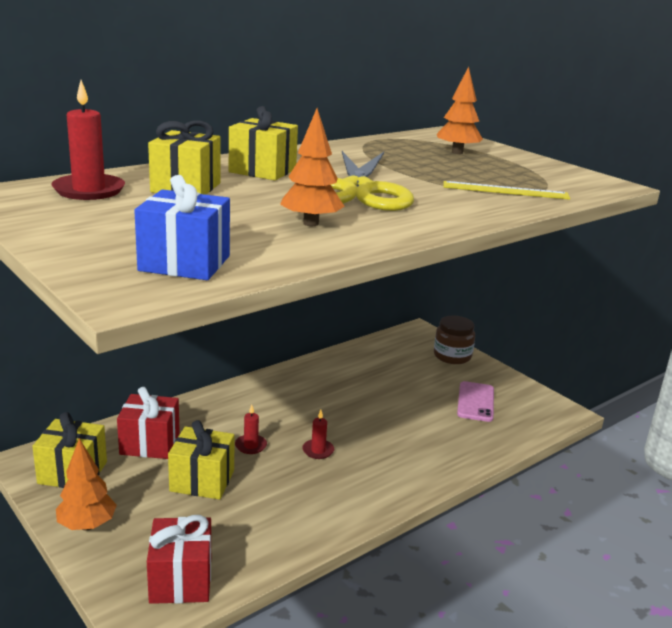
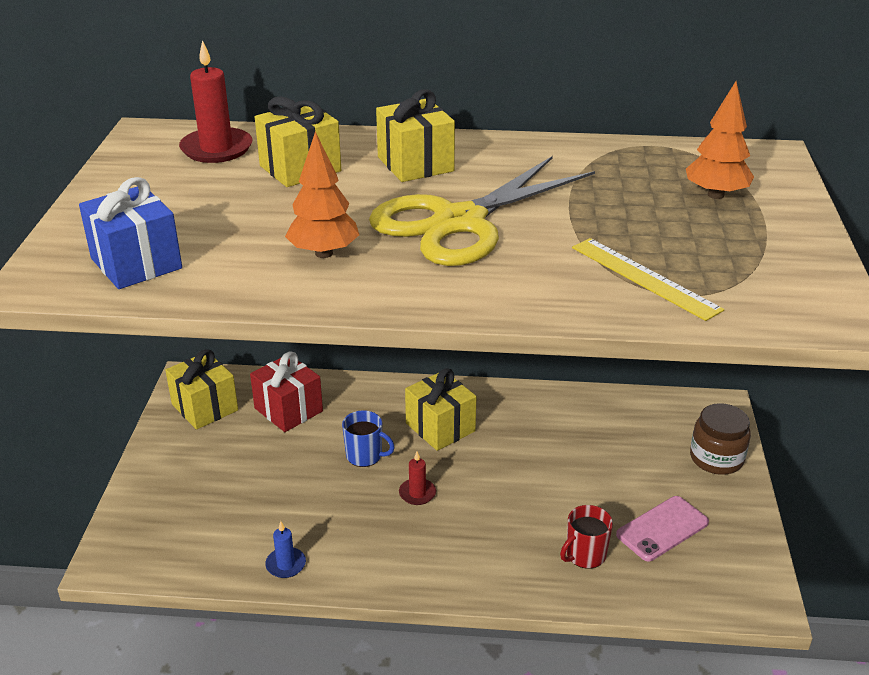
camera: 45 degrees right, 10 degrees up
(87, 525) = (162, 460): orange tree -> none
(181, 580) = (167, 546): red gift -> none
(202, 481) = (285, 468): yellow gift -> yellow gift (440, 427)
(250, 446) = (365, 456): red candle -> blue mug
(291, 538) = (286, 564): none -> blue candle
(458, 434) = (585, 555): none -> red mug

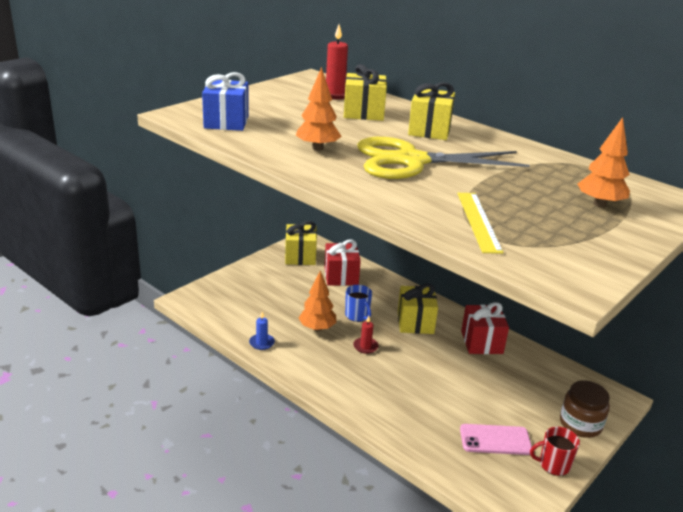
camera: 35 degrees right, 5 degrees down
(334, 501) = (317, 328): none -> orange tree
(534, 413) = (481, 342): none -> red gift
(585, 555) = (429, 426): red mug -> red mug (553, 465)

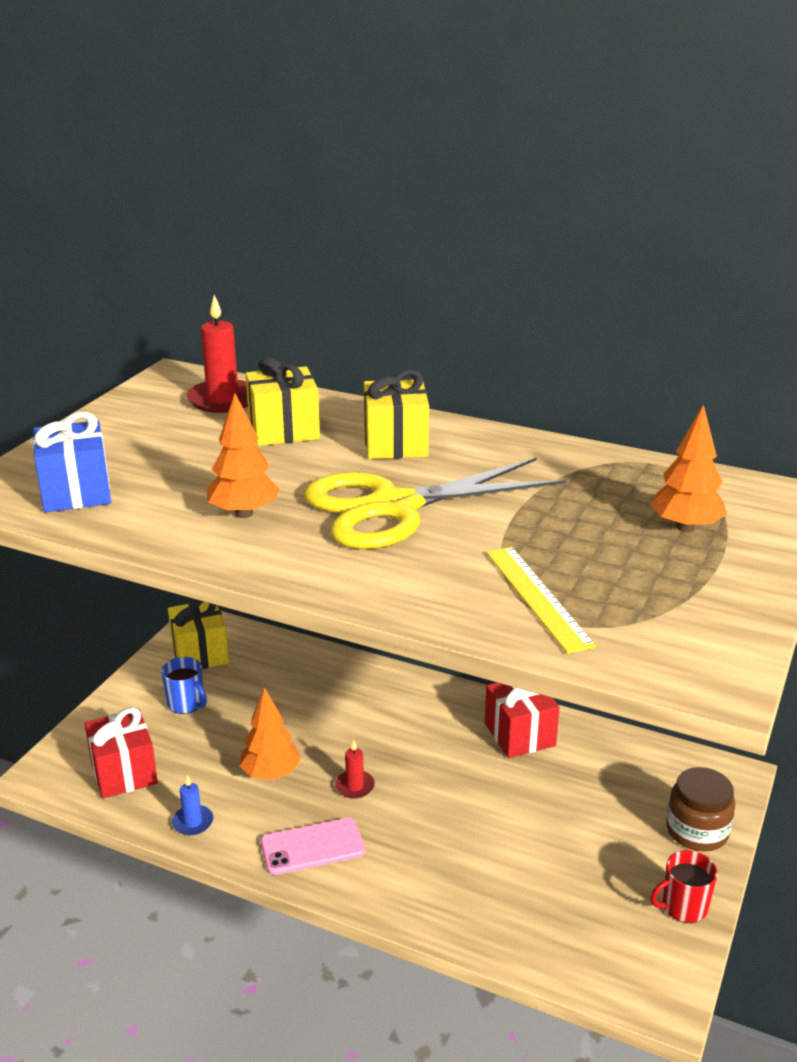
camera: 15 degrees left, 0 degrees up
(341, 276) = (275, 674): red gift -> red gift (124, 772)
(357, 315) = (324, 736): blue mug -> blue mug (186, 703)
(415, 322) = (413, 726): yellow gift -> none
(495, 440) = (592, 890): pink phone -> pink phone (312, 847)

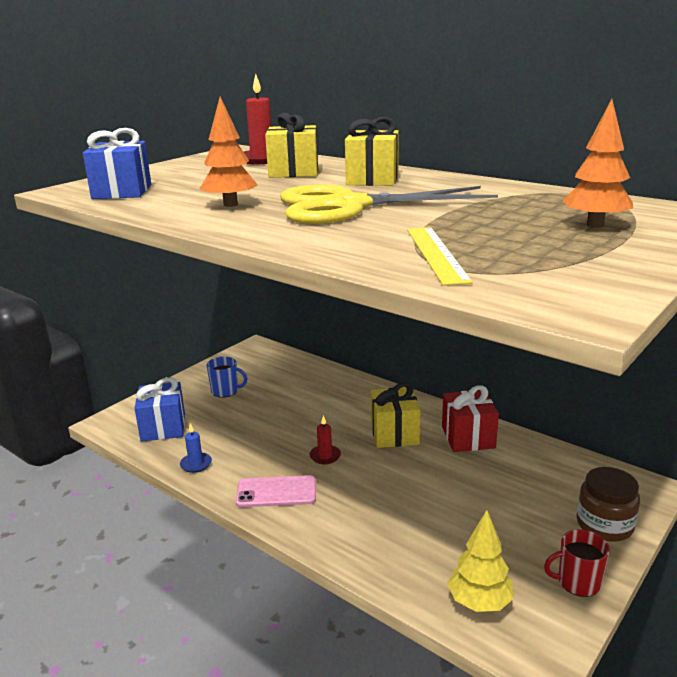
camera: 15 degrees right, 5 degrees down
(124, 772) = (163, 427): red gift -> blue gift
(186, 703) = (225, 391): blue mug -> blue mug turned 45 degrees counterclockwise
(200, 653) = (248, 363): yellow gift -> yellow gift (394, 433)
(270, 774) = (265, 440): orange tree -> none
(588, 949) = (479, 602): none -> yellow tree

